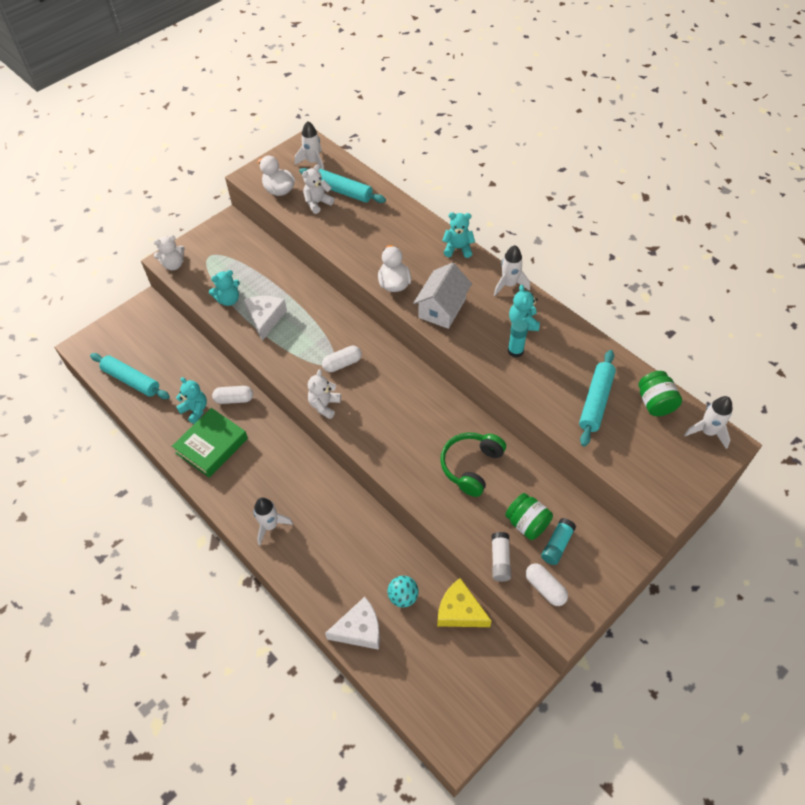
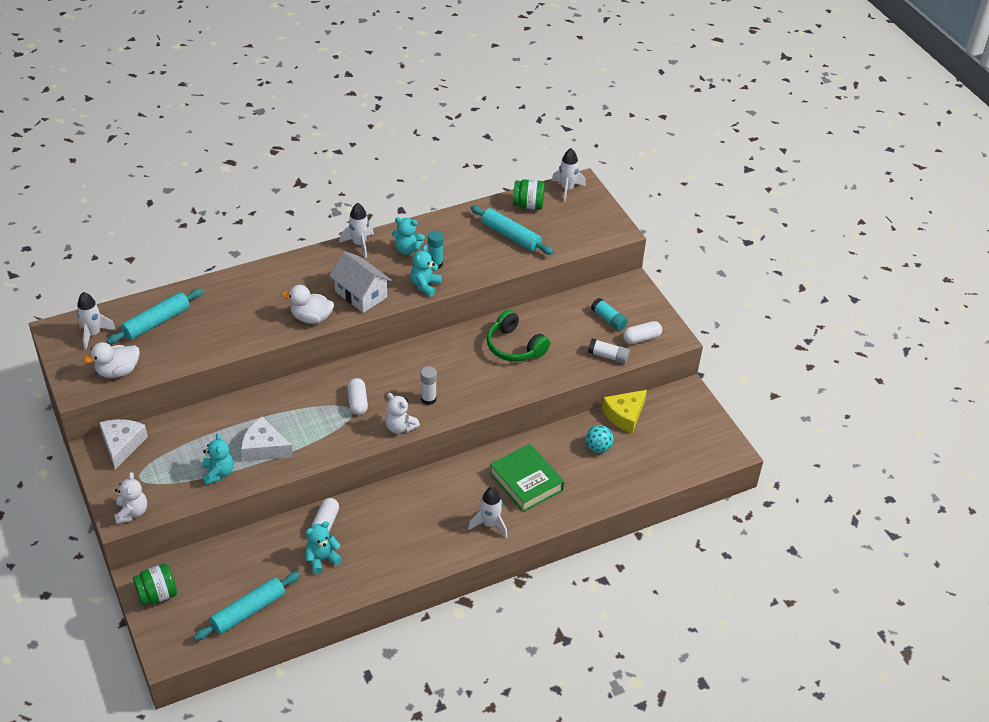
camera: 75 degrees left, 10 degrees down
(212, 445) = (375, 553): green book -> green book (526, 482)
(317, 203) = (161, 345): white teddy bear -> none
(359, 629) = (617, 484): white cheese -> white cheese (122, 445)
(368, 416) = (428, 399): none -> white glue stick
(458, 248) = (294, 263): turquoise teddy bear -> turquoise teddy bear (425, 285)
(527, 523) = (583, 330): green jar -> green jar (157, 594)

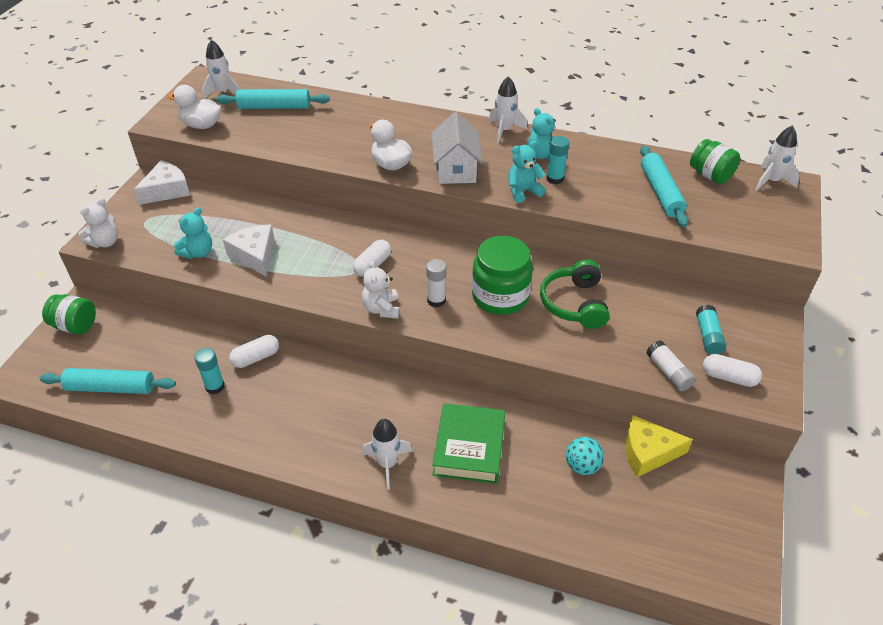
camera: 45 degrees right, 0 degrees up
(322, 559) = (215, 386): turquoise teddy bear -> turquoise glue stick
(465, 370) = (500, 296): none -> green jar

